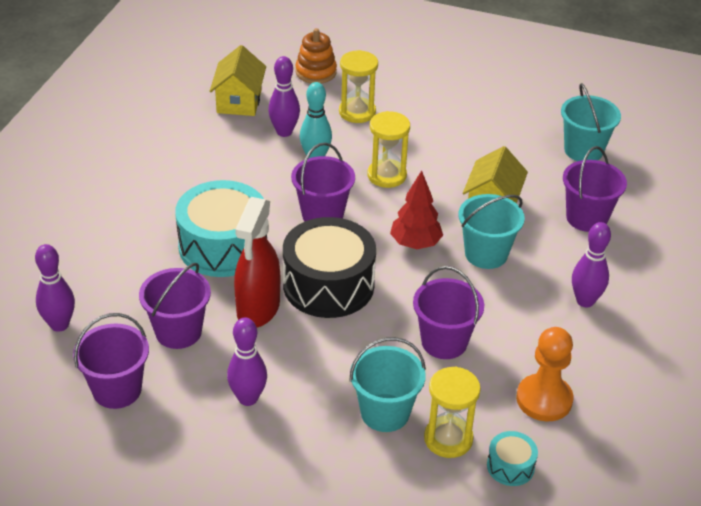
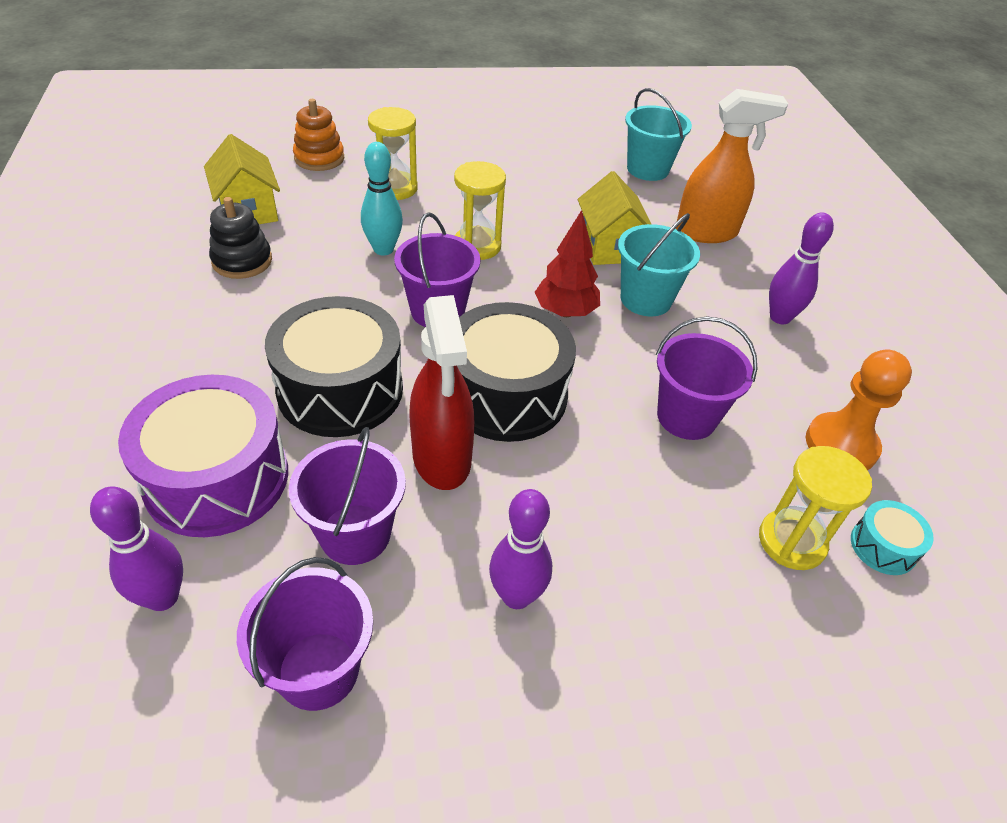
camera: 30 degrees left, 5 degrees up
(120, 273) = (217, 478): none -> purple drum
(213, 139) = (242, 261): none -> black stacking toy
(223, 246) = (340, 389): turquoise drum -> black drum
(284, 132) = (326, 230): purple bowling pin -> none
(385, 413) = (696, 538): turquoise bucket -> none
(586, 218) = (706, 232): purple bucket -> orange spray bottle

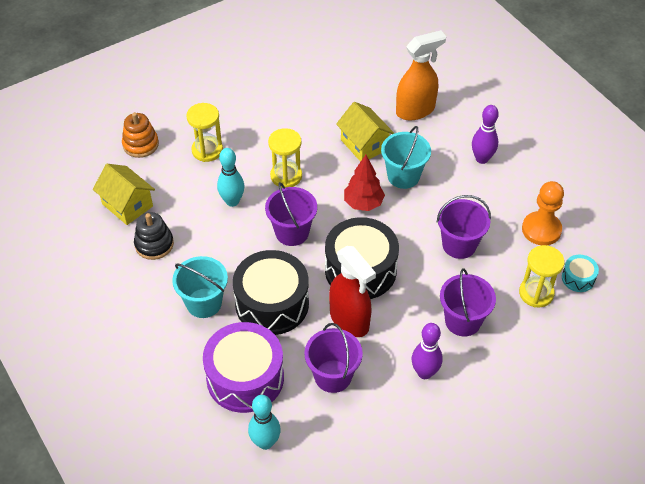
camera: 20 degrees left, 5 degrees up
(162, 597) = (265, 442): purple bowling pin -> turquoise bowling pin
(318, 670) = (358, 441): purple bucket -> purple bucket (463, 321)
(647, 169) = (356, 70): turquoise bucket -> turquoise bucket (204, 303)

